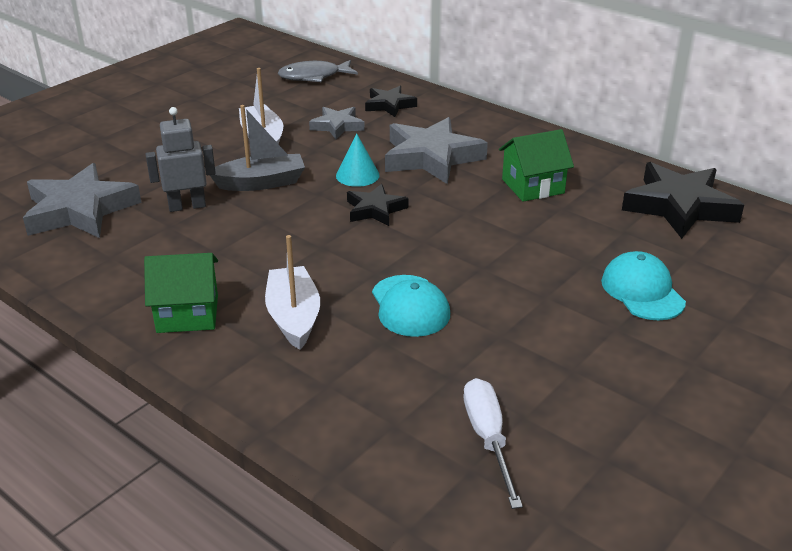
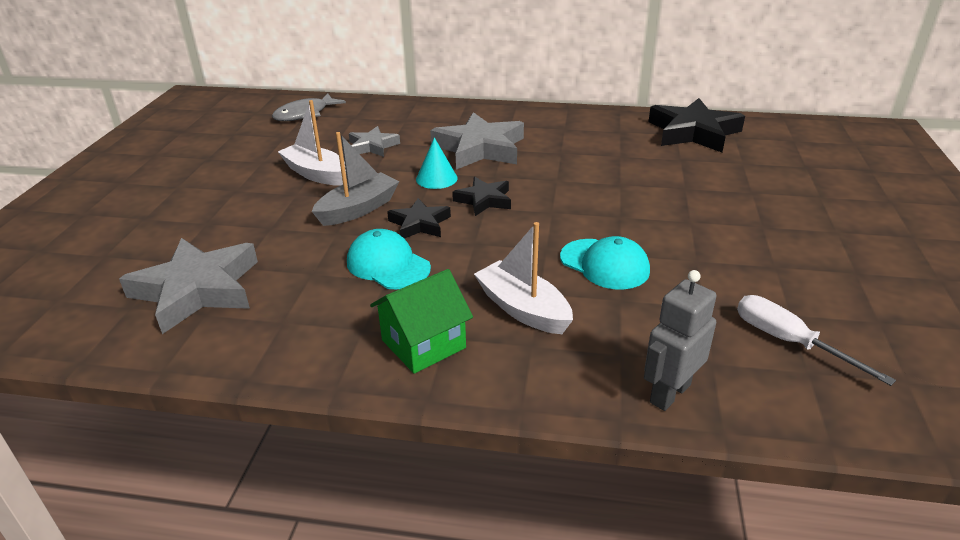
camera: 30 degrees left, 0 degrees up
(187, 206) = (309, 250): grey robot -> grey robot (669, 393)
(389, 105) = (398, 120): black star -> black star (420, 224)
(533, 186) = (581, 147): green house -> none
(642, 291) = (745, 195): turquoise cap -> turquoise cap (388, 265)

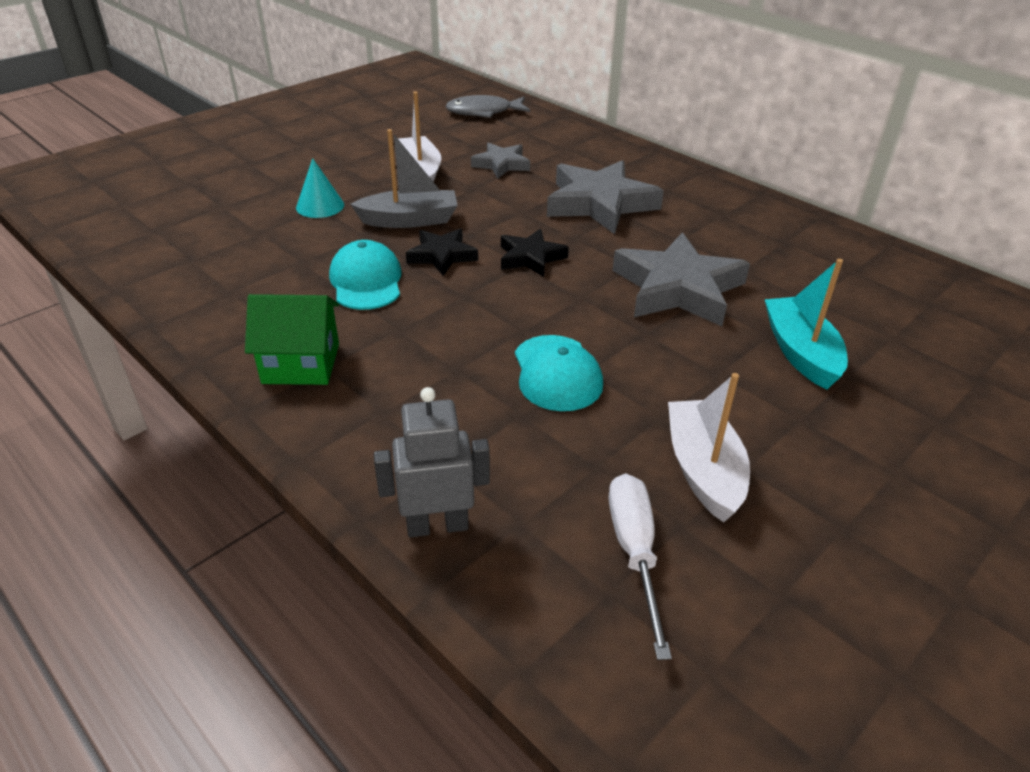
camera: 35 degrees right, 5 degrees up
(197, 290) = (210, 237): grey star -> grey star (678, 288)
(436, 178) = (516, 218): turquoise cone -> turquoise cone (320, 206)
(523, 309) = (420, 376): white boat -> white boat (703, 469)
(693, 132) = (880, 276): black star -> none
(713, 190) = (800, 352): none -> turquoise boat

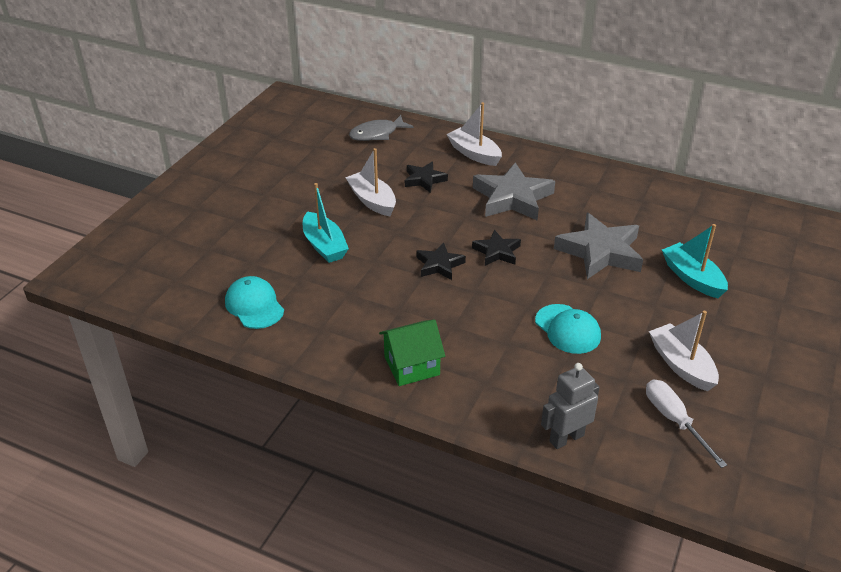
camera: 20 degrees left, 0 degrees up
(320, 206) = (324, 246): turquoise cone -> turquoise boat
(366, 281) = (405, 297): turquoise cap -> turquoise cap (254, 305)
(410, 220) = (396, 242): grey boat -> none
(501, 164) = (424, 180): grey star -> black star
(586, 150) = (474, 154): none -> white boat

